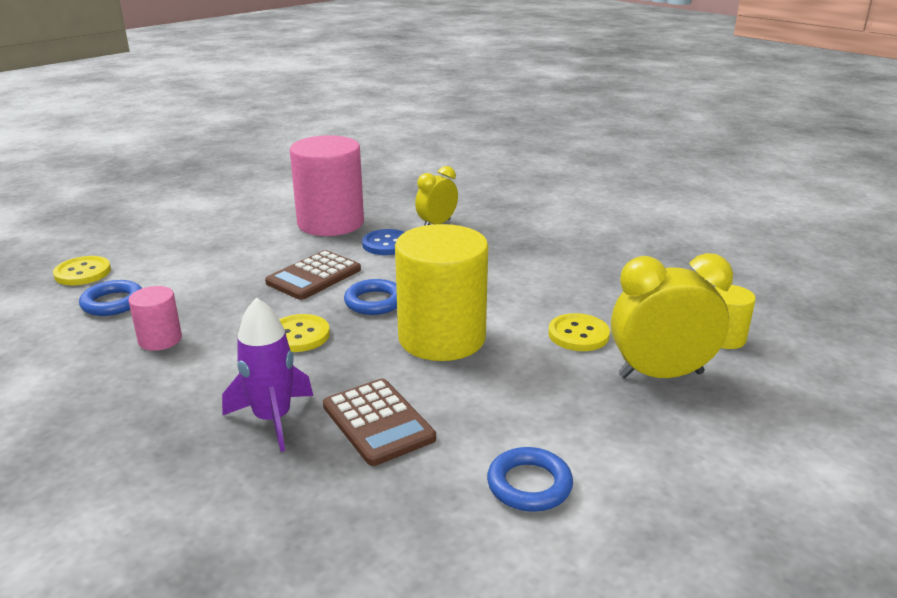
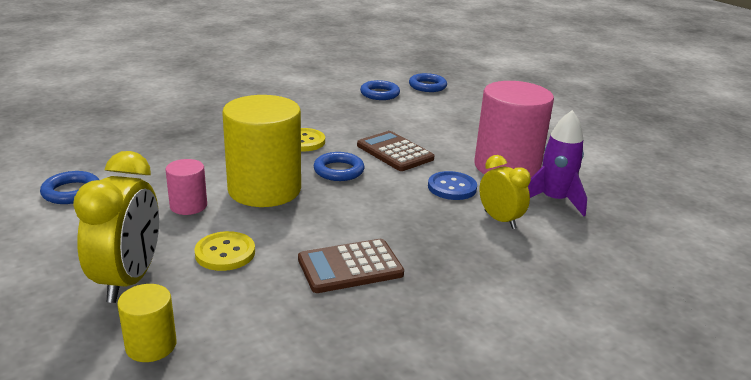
camera: 100 degrees right, 0 degrees up
(83, 273) = (427, 86): yellow button -> blue ring
(160, 339) = (323, 105): pink cylinder -> pink cylinder (188, 206)
(273, 419) = (211, 129): purple rocket -> purple rocket (554, 200)
(378, 422) = (179, 156): brown calculator -> brown calculator (350, 267)

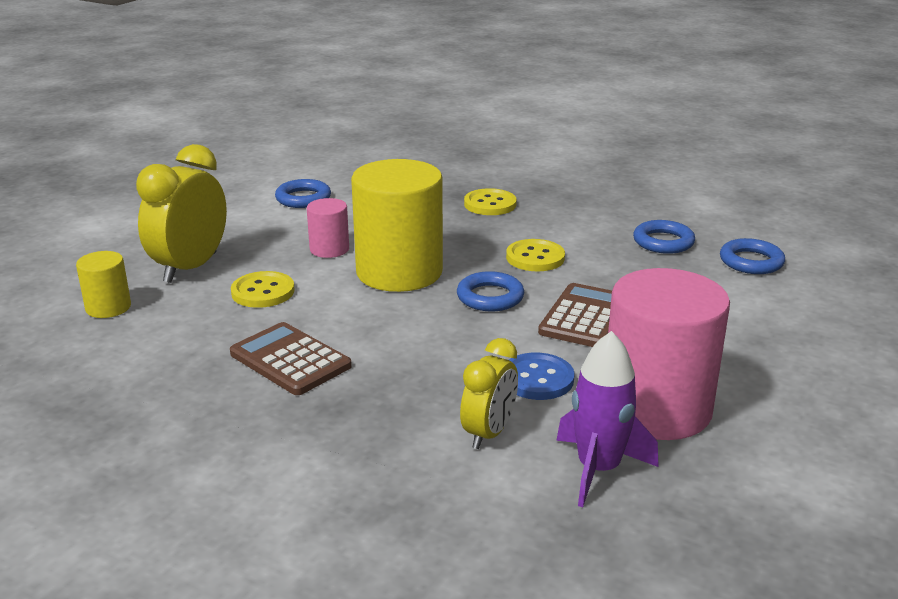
camera: 65 degrees right, 0 degrees up
(129, 279) = (190, 268): yellow clock -> yellow clock turned 135 degrees clockwise
(204, 130) = (490, 204): none -> yellow button
(427, 86) = (843, 286): blue ring -> blue ring (663, 242)

